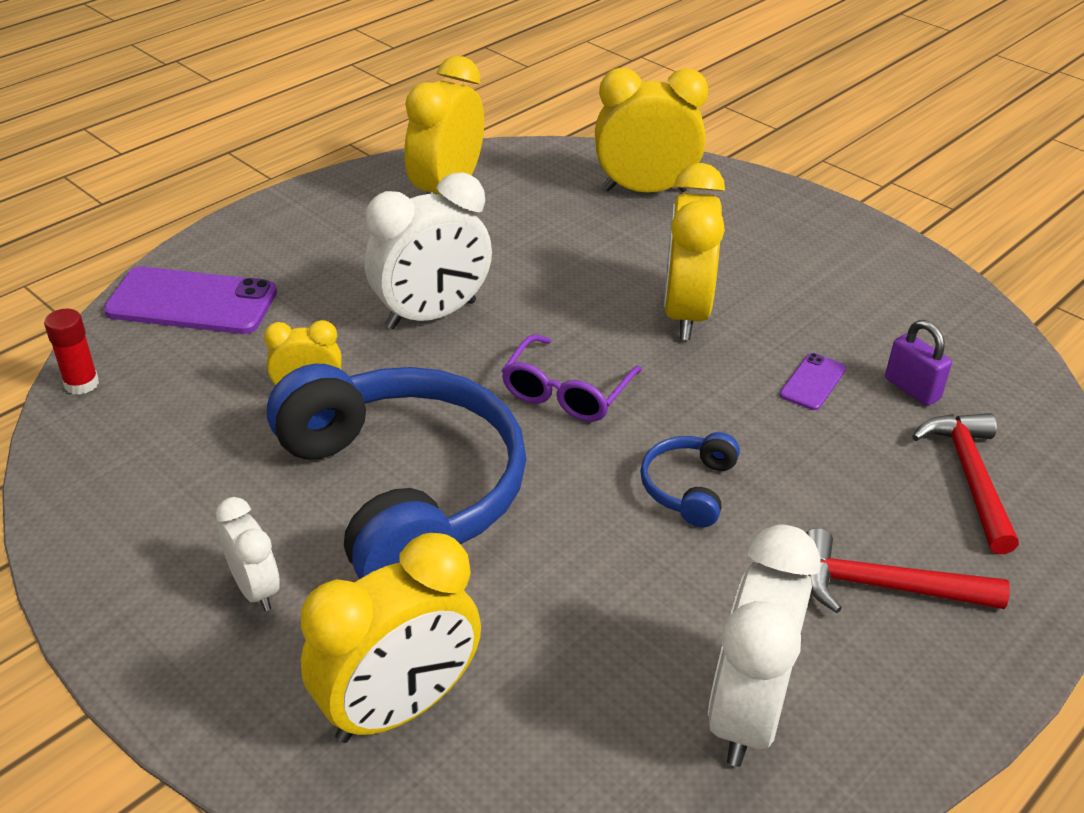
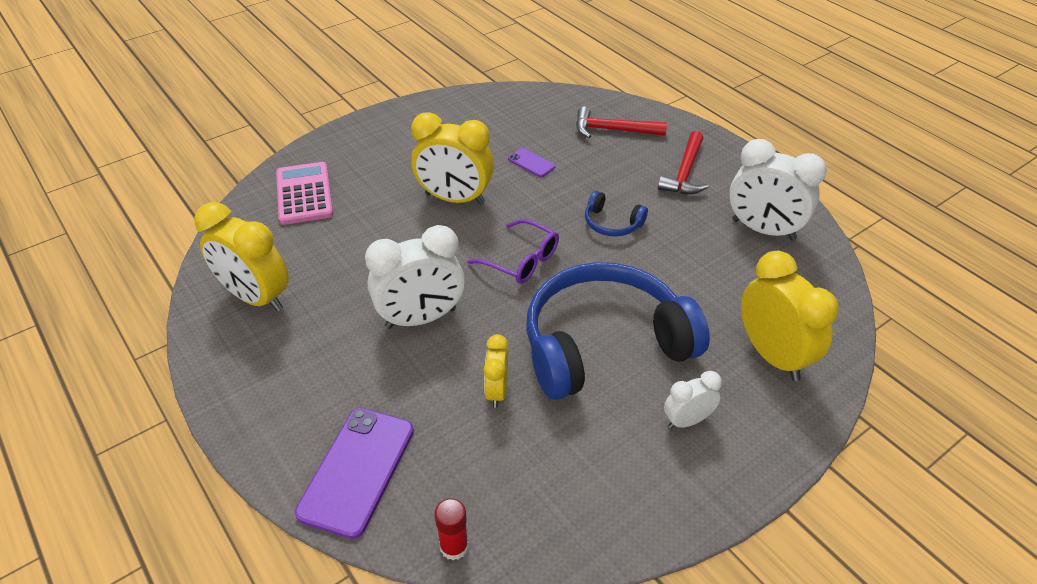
camera: 80 degrees left, 5 degrees up
(431, 315) = (421, 318): white clock -> white clock turned 90 degrees clockwise
(645, 190) = (304, 194): yellow clock -> pink calculator
(912, 389) = (543, 131): purple padlock -> none

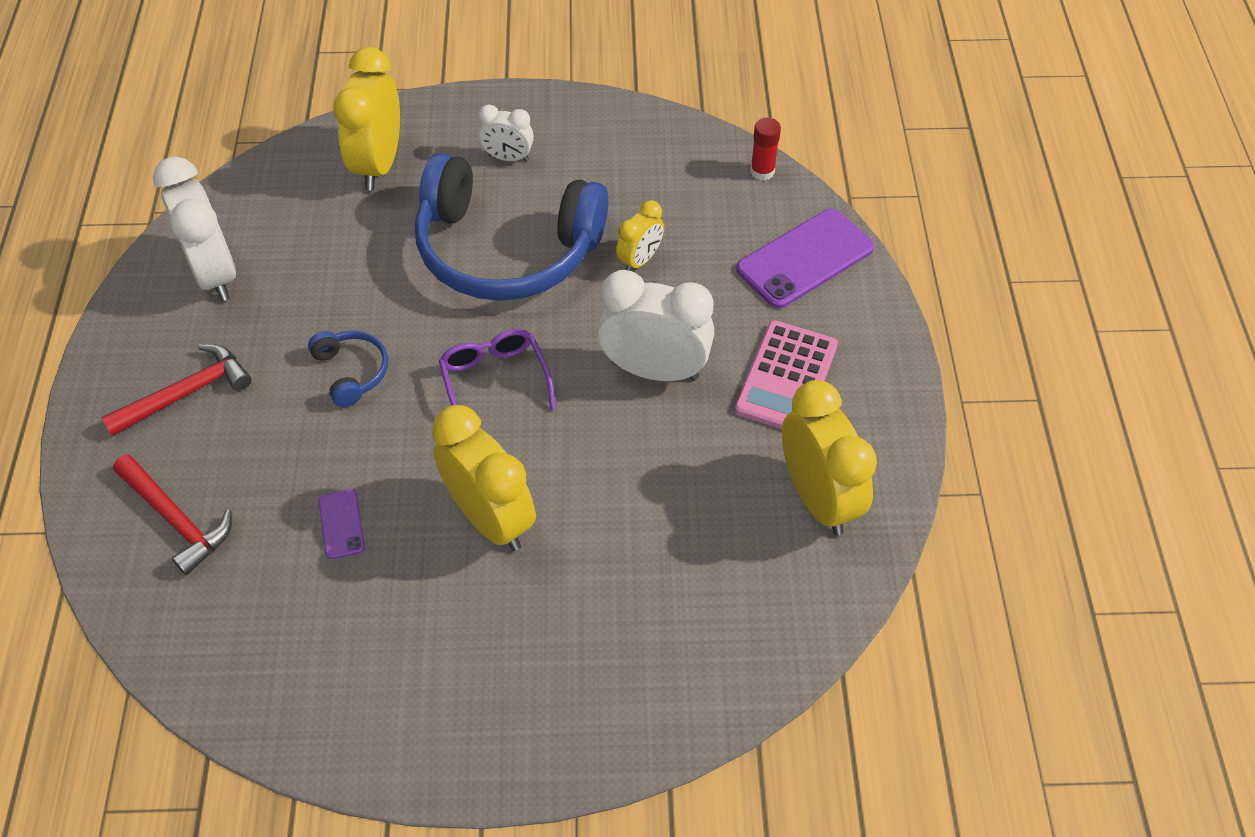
camera: 145 degrees left, 10 degrees up
(304, 194) = (676, 651): pink calculator -> pink calculator (786, 377)

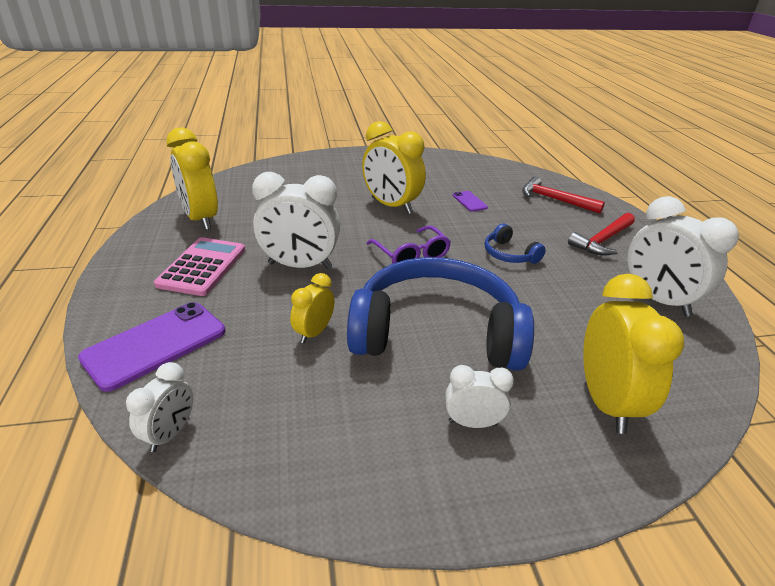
camera: 170 degrees right, 20 degrees down
(762, 171) = (170, 434): red glue stick -> white clock

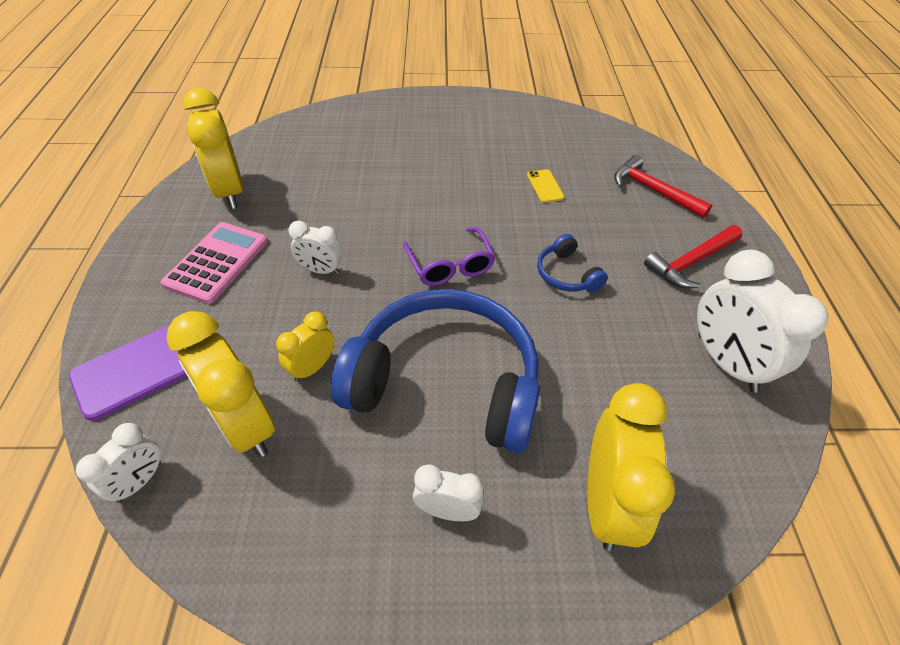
camera: 10 degrees right, 15 degrees up
(300, 265) = (321, 270): white clock -> white clock, size x0.54
(391, 206) = (449, 186): yellow clock -> yellow clock (245, 425)
(469, 201) = (545, 186): purple phone -> yellow phone

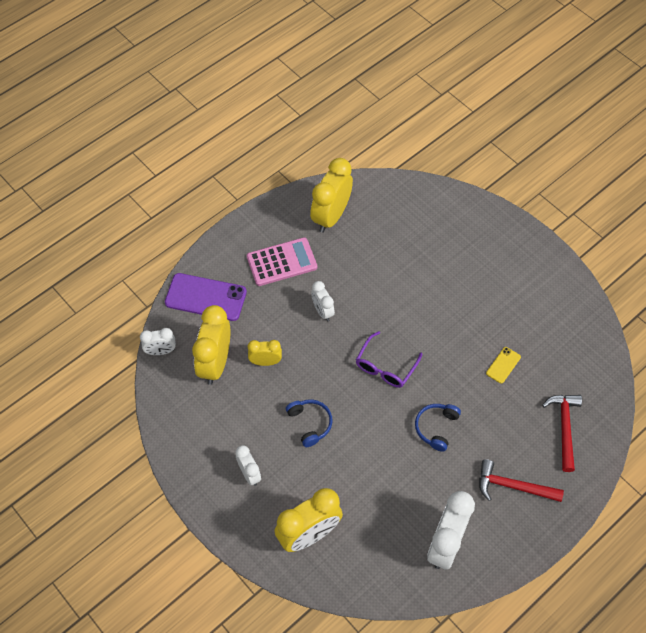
camera: 50 degrees right, 10 degrees up
(445, 382) = (310, 423): blue headphones -> blue headphones, size x0.41

